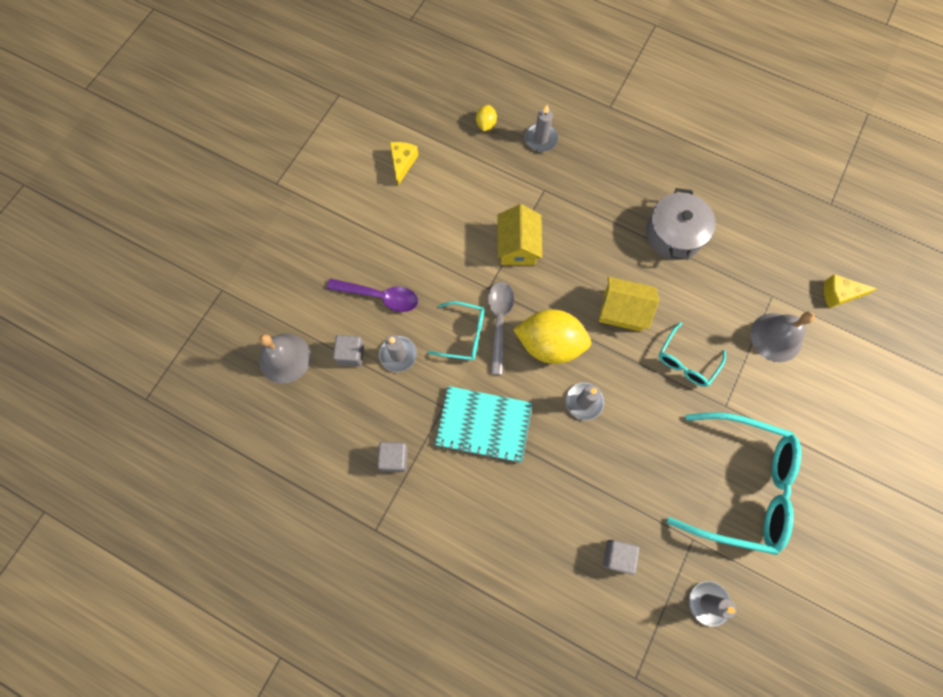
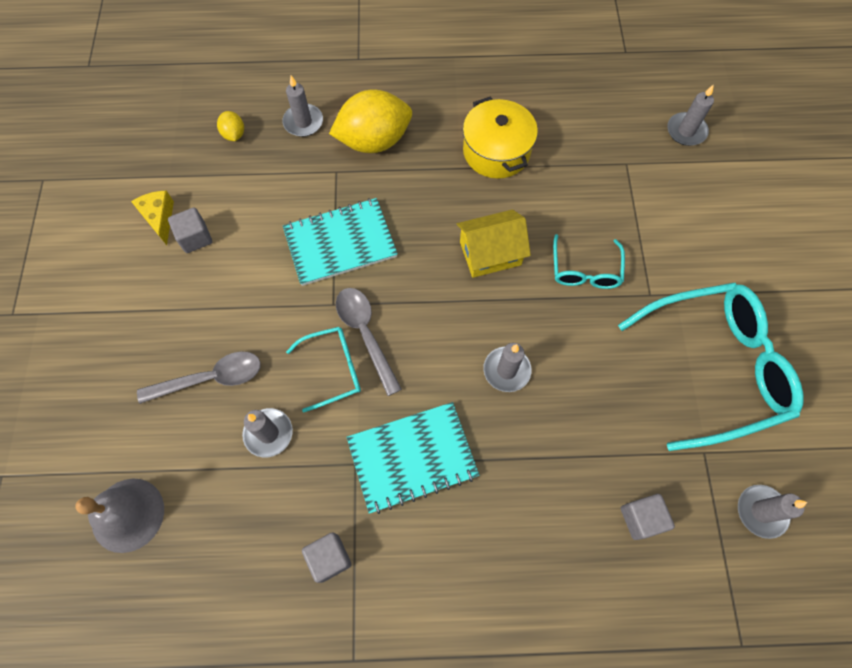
camera: 30 degrees left, 5 degrees down
(351, 354) = (210, 464): grey cube -> grey cube (195, 238)
(379, 296) = (210, 378): purple spoon -> grey spoon
(517, 246) = (340, 243): yellow house -> turquoise notebook
(549, 344) = (434, 329): yellow lemon -> yellow lemon (374, 141)
(674, 234) = (496, 151): grey pot -> yellow pot
(776, 337) = (655, 201): grey bell -> none
(839, 294) = (686, 131): yellow cheese -> grey candle

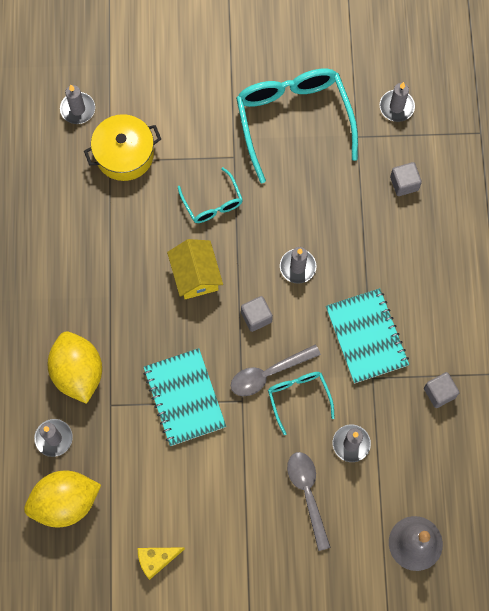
camera: 90 degrees left, 5 degrees up
(195, 238) = (177, 524): grey cube -> grey cube (256, 317)
(234, 134) = (65, 502): yellow lemon -> yellow lemon, size x2.24
(496, 151) = (93, 266): yellow pot -> yellow pot (124, 154)
(585, 271) = (212, 203): turquoise glasses -> turquoise glasses turned 60 degrees clockwise

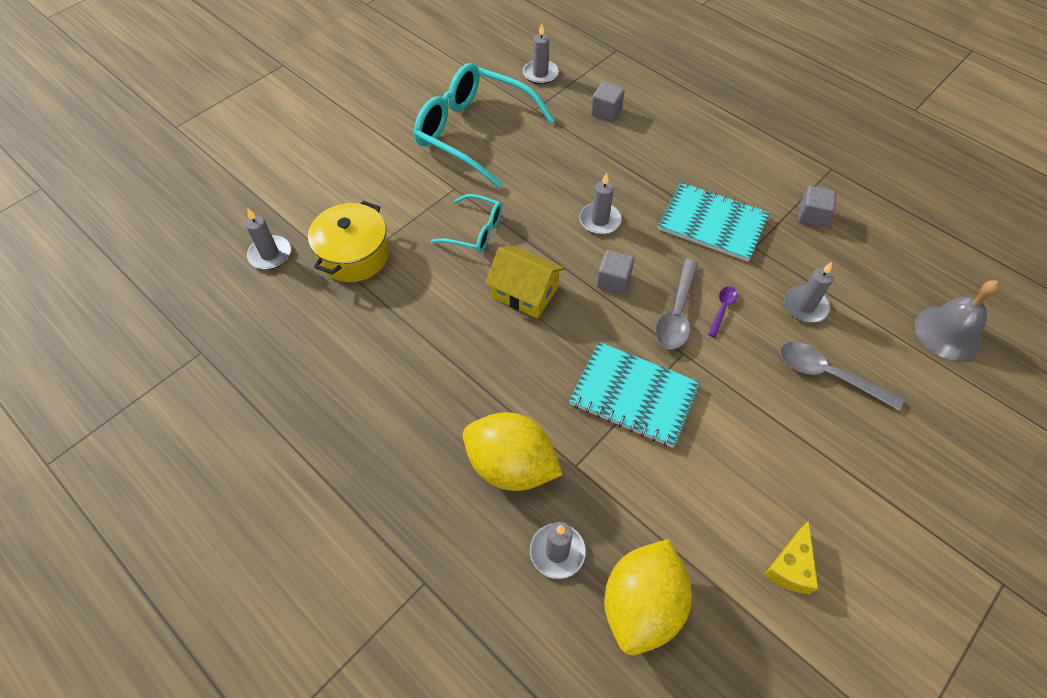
camera: 45 degrees left, 15 degrees down
(298, 397) = (722, 309): turquoise glasses -> purple spoon

